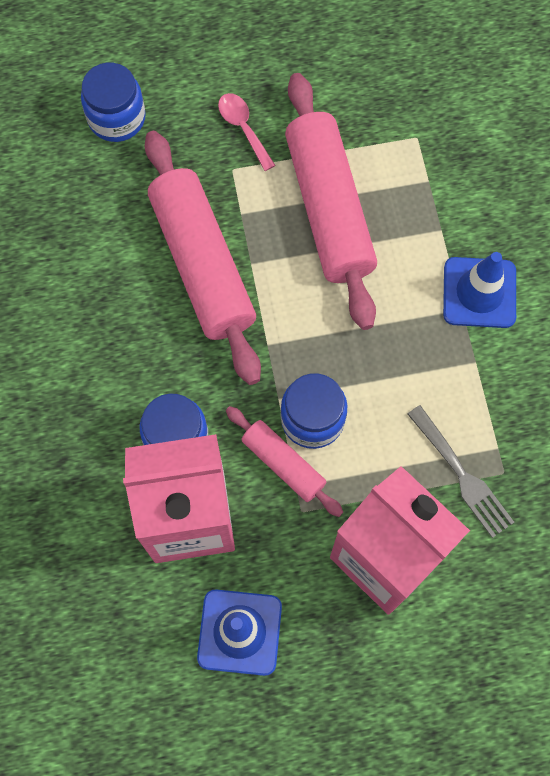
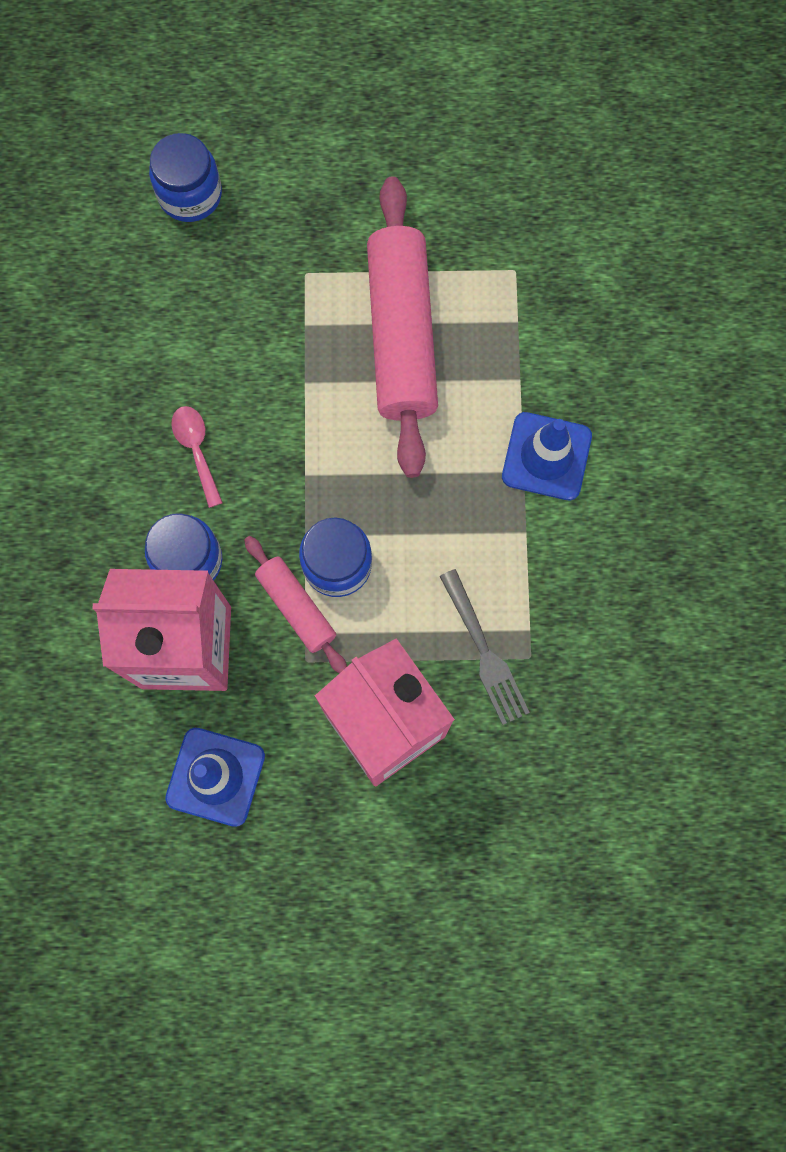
camera: 10 degrees right, 5 degrees up
(202, 264) = (252, 374): pink rolling pin -> none
(243, 128) = (326, 228): pink spoon -> pink spoon (196, 450)

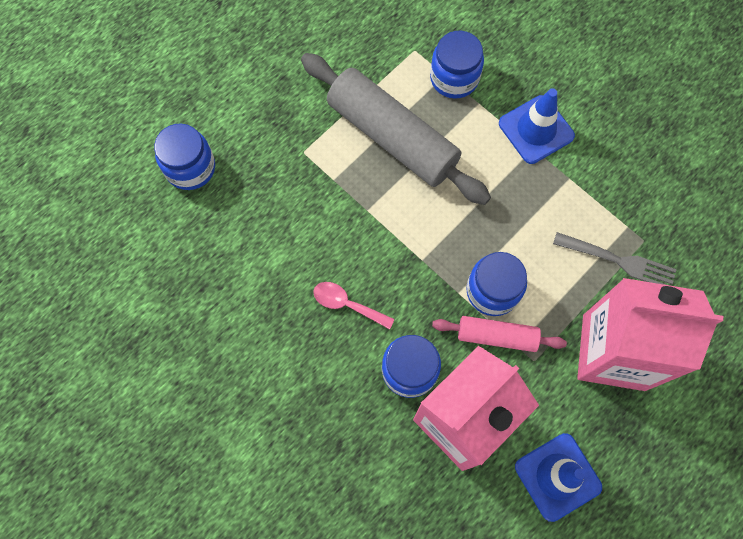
camera: 45 degrees left, 5 degrees down
(401, 335) = (392, 137): pink rolling pin -> grey rolling pin
(523, 333) = (454, 78): none -> blue jar

